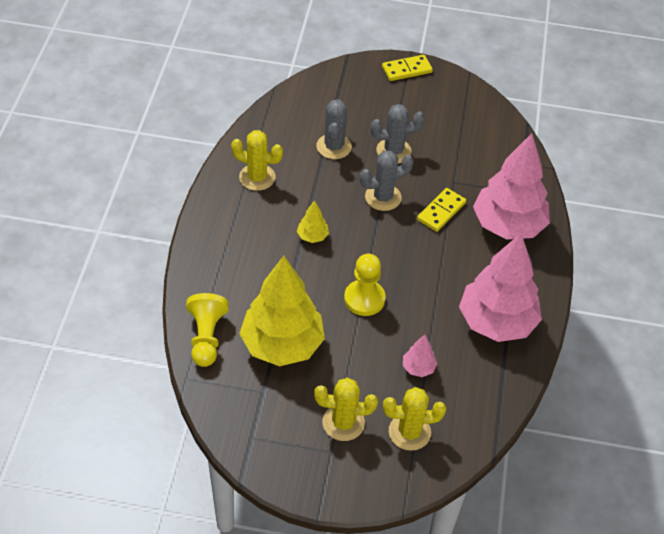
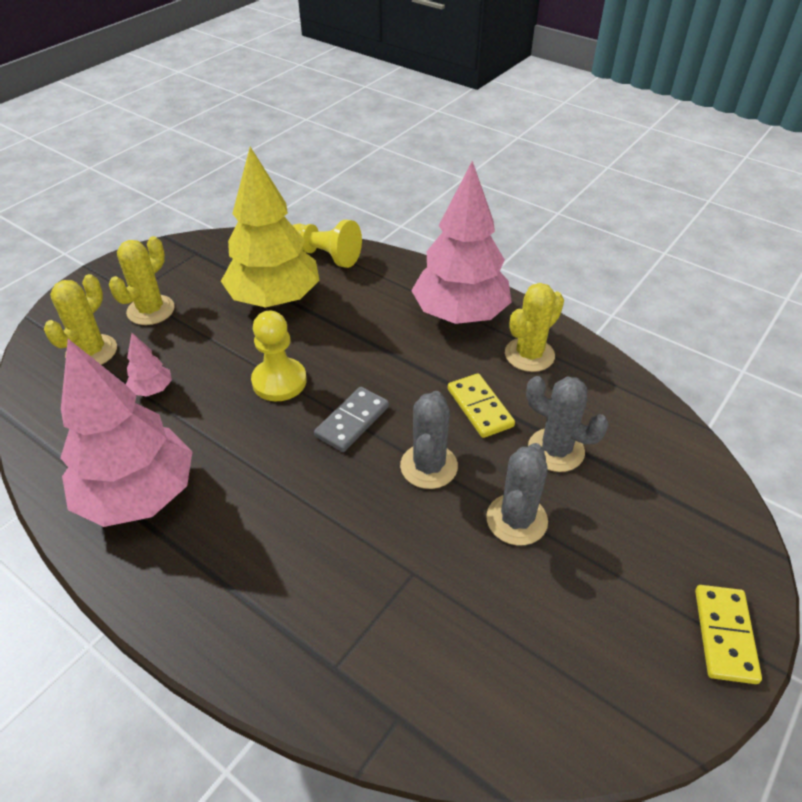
camera: 120 degrees right, 5 degrees down
(312, 236) = (403, 371): yellow tree -> none
(373, 245) = (352, 421): none -> grey domino
(441, 211) = (363, 525): yellow domino -> yellow domino (480, 407)
(508, 225) = (280, 604): pink tree -> pink tree (460, 315)

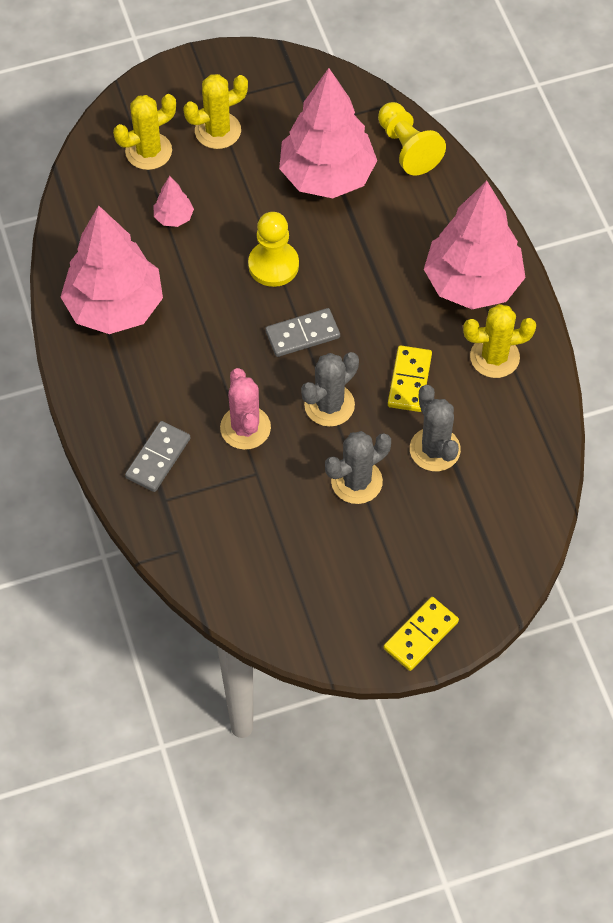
camera: 35 degrees right, 15 degrees up
(275, 299) = (327, 176): yellow tree -> pink tree
(293, 623) = (158, 458): none -> grey domino
(365, 534) = (245, 428): none -> pink cactus

